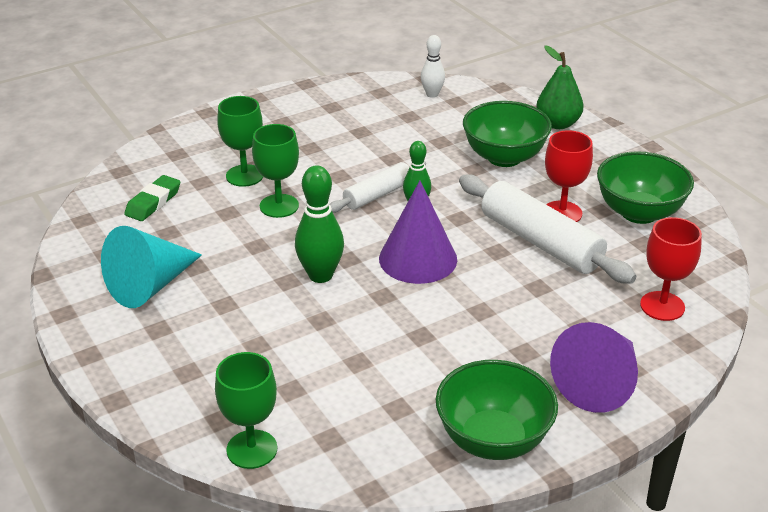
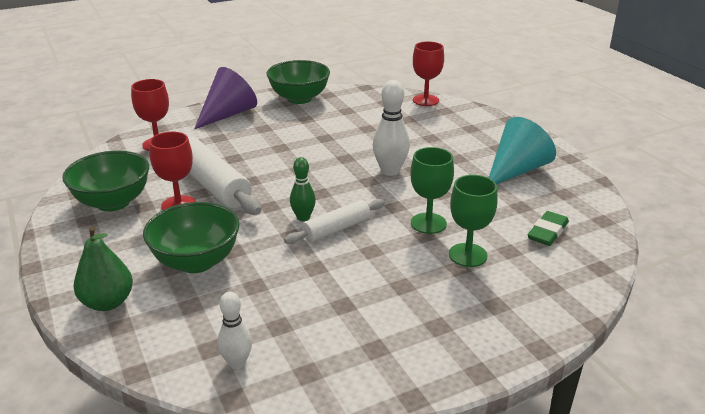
camera: 175 degrees left, 5 degrees down
(252, 449) = (425, 100): green goblet -> red goblet
(320, 275) = (390, 171): green bowling pin -> white bowling pin
(418, 259) = (314, 178): purple cone -> none

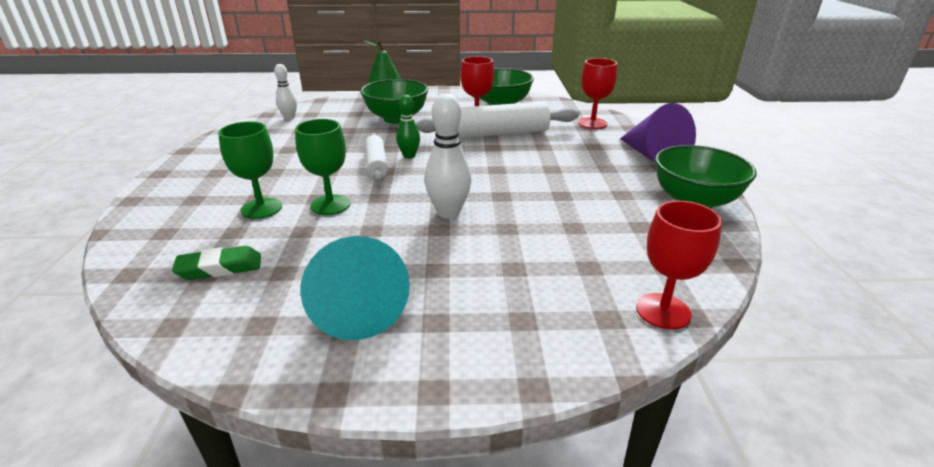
camera: 115 degrees right, 0 degrees up
(547, 232) = (220, 268): green eraser -> green eraser turned 75 degrees counterclockwise

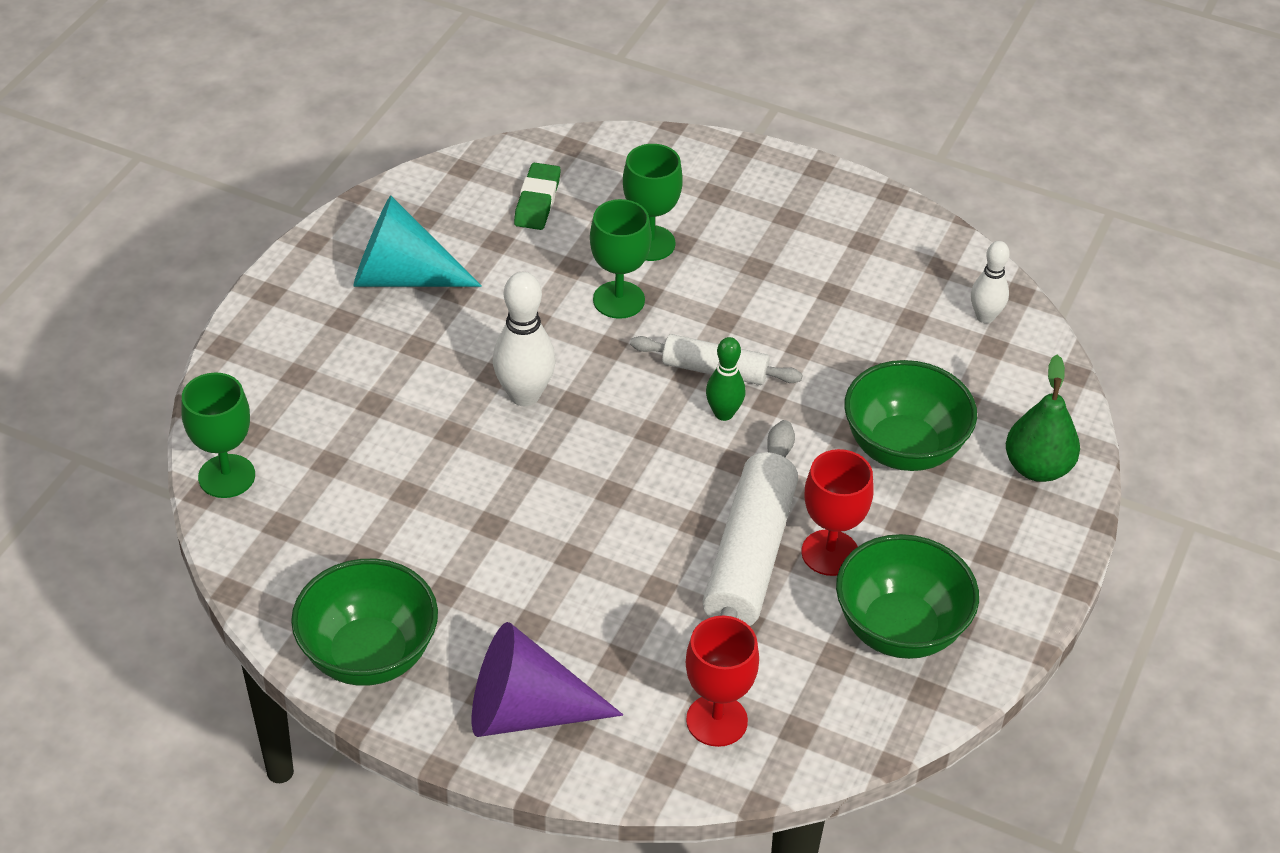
camera: 115 degrees right, 15 degrees up
(663, 311) = (226, 476): red goblet -> green goblet

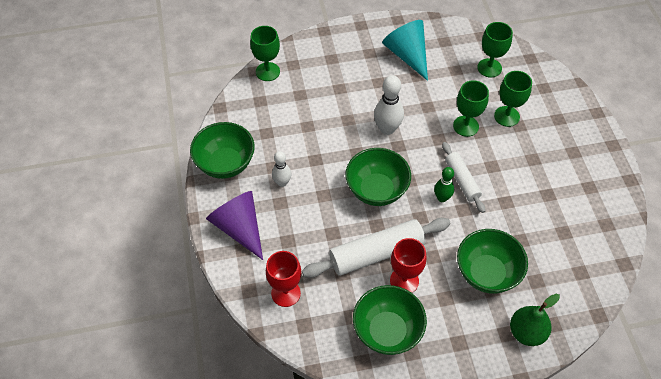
camera: 55 degrees right, 10 degrees up
(537, 201) = (489, 68): green eraser -> green goblet
(631, 483) = (376, 190): none -> green bowl
(985, 316) = (595, 259): white bowling pin -> white bowling pin (282, 182)

